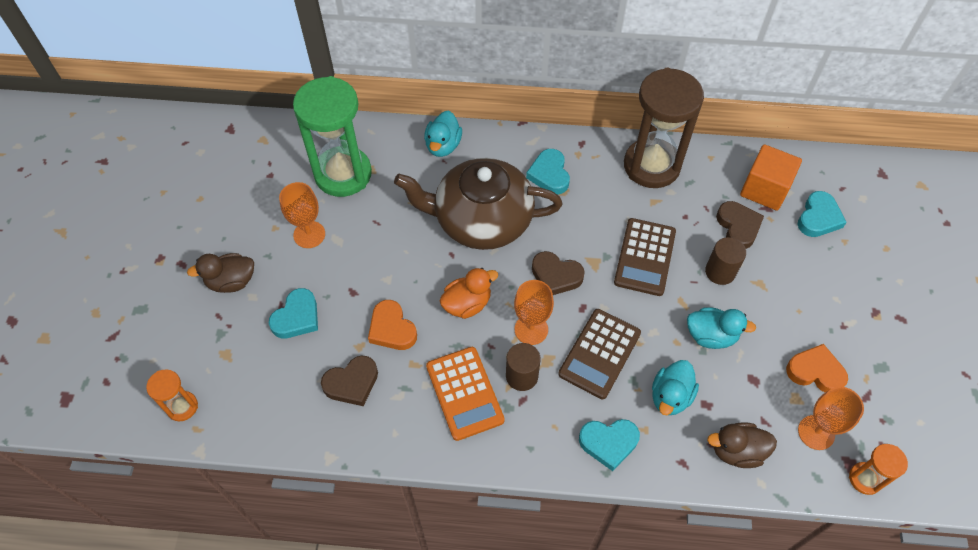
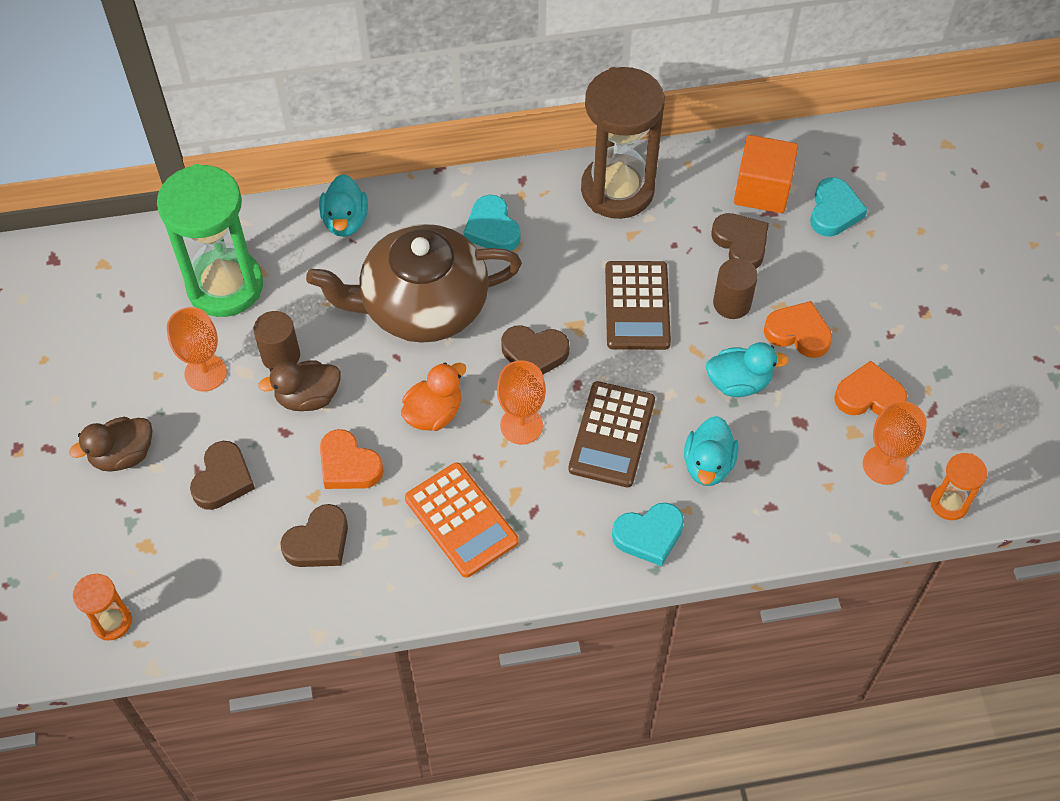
camera: 15 degrees left, 0 degrees up
(297, 317) = (223, 479): turquoise heart -> brown heart
(522, 376) = (525, 483): brown cylinder -> brown cylinder (281, 356)
(736, 451) = (799, 508): brown duck -> brown duck (308, 397)
(768, 307) = (798, 333): none -> orange heart

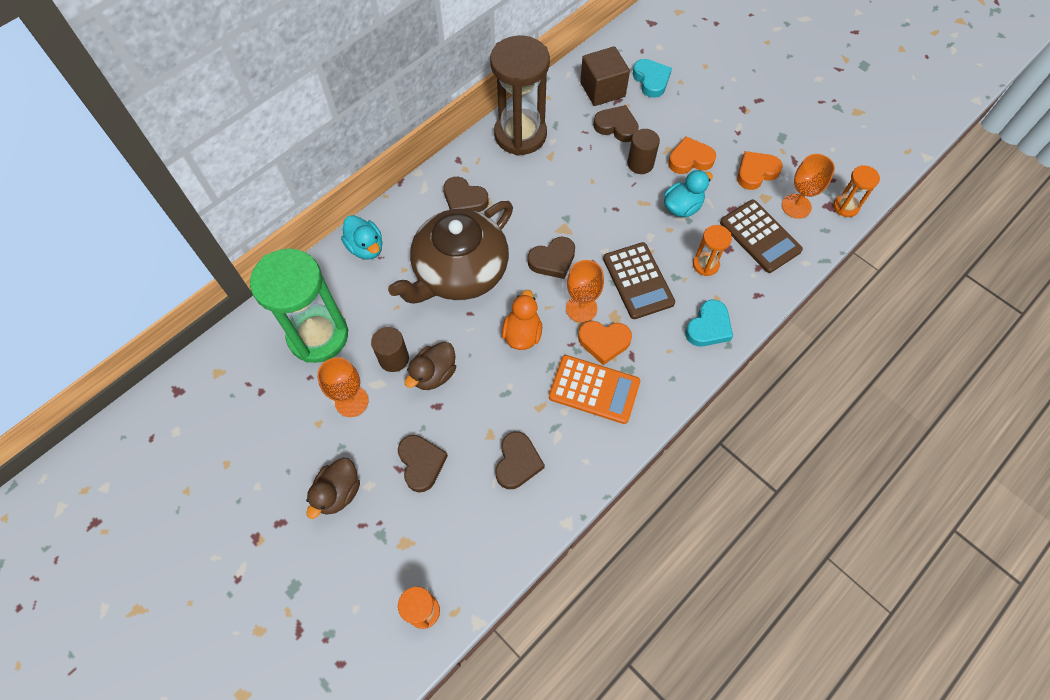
camera: 35 degrees left, 5 degrees up
(348, 465) = (496, 401): orange heart -> orange heart (604, 342)
(492, 229) = (464, 199): turquoise heart -> brown heart
(637, 306) = (589, 196): brown calculator -> brown calculator (760, 236)
(708, 465) = (705, 264): turquoise duck -> orange hourglass
(762, 190) = (602, 89): orange cube -> brown cube

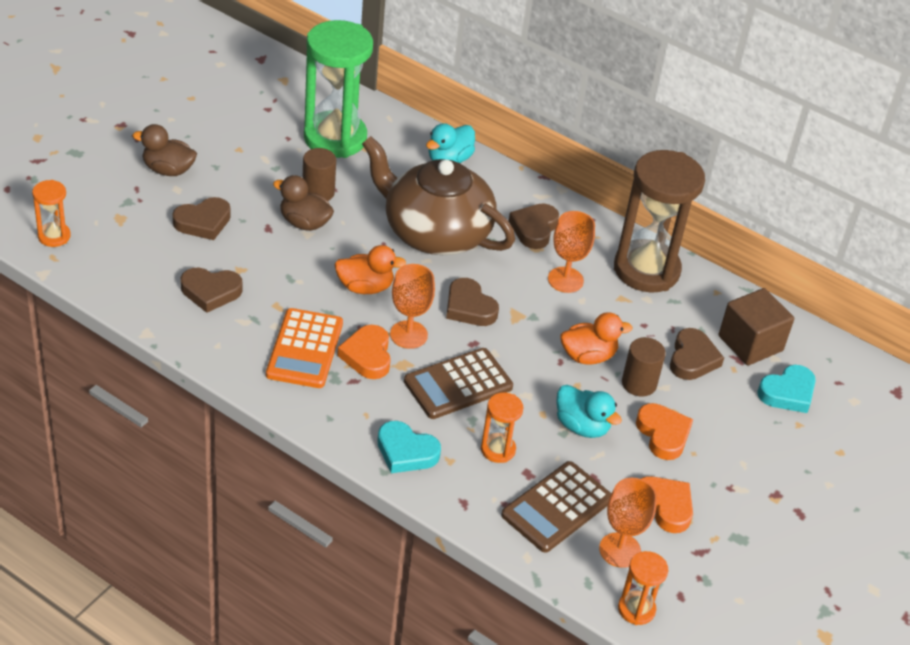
camera: 75 degrees right, 20 degrees down
(351, 401) = (265, 168): orange goblet -> orange goblet (565, 280)
(611, 190) = (588, 356): none -> orange duck

